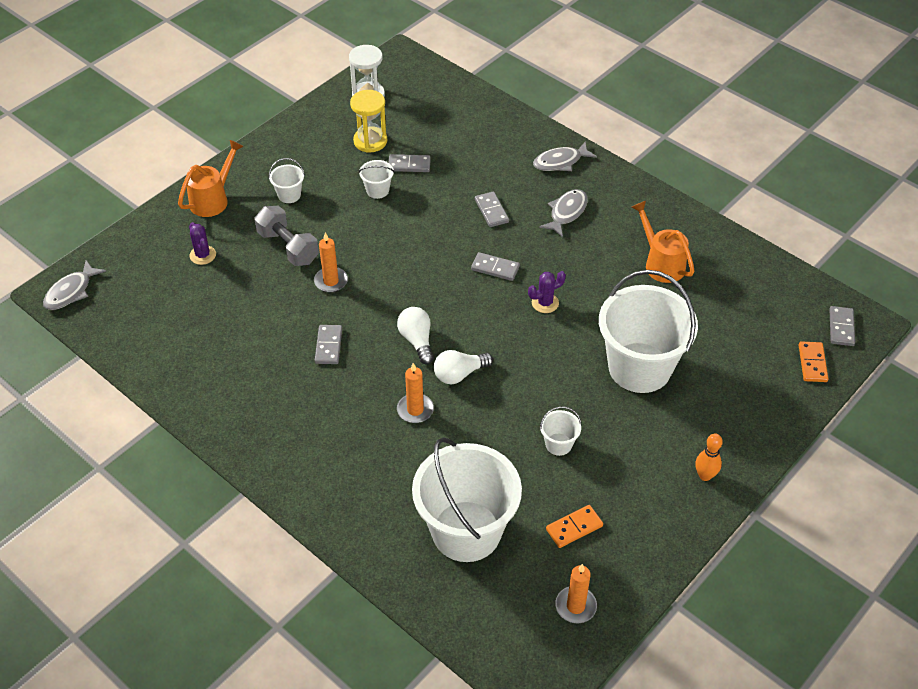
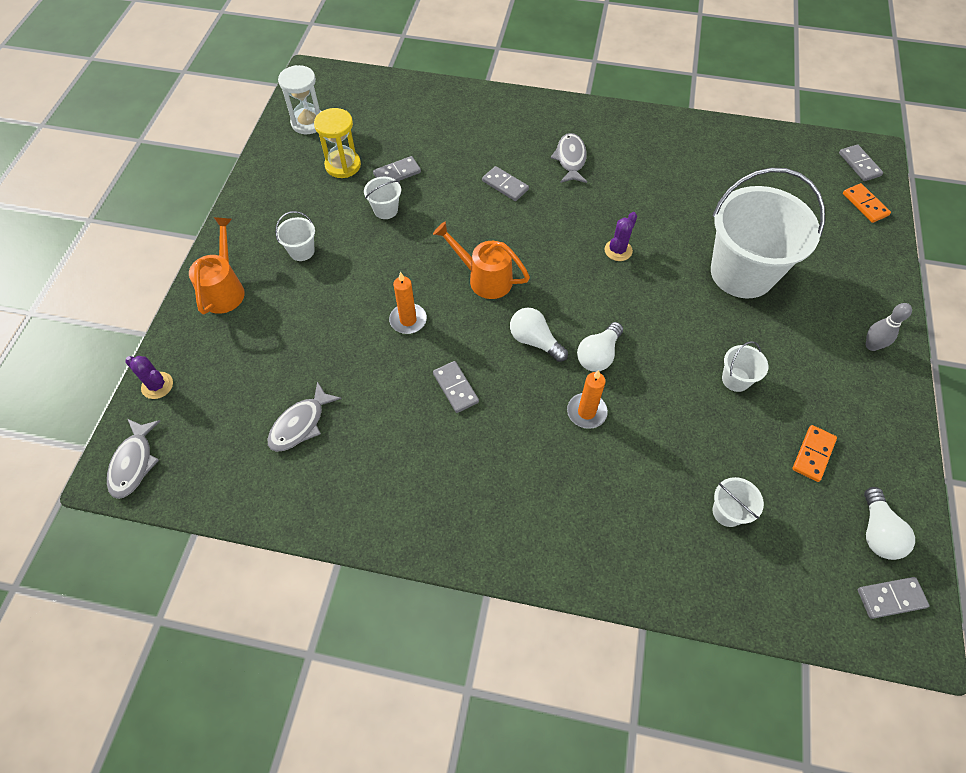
camera: 30 degrees left, 10 degrees up
(203, 255) = (256, 353): purple cactus -> purple cactus (157, 385)
(288, 247) = (339, 304): grey dumbbell -> none
(466, 531) = (727, 512): white bucket -> white bucket, size x0.41
(495, 268) = (550, 237): grey domino -> grey domino (891, 598)
(560, 162) = (529, 116): grey fish -> grey fish (300, 424)
(575, 606) = (877, 532): orange candle -> white light bulb
(661, 263) = (682, 171): orange watering can -> orange watering can (484, 278)
(705, 475) = (871, 345): orange bowling pin -> grey bowling pin

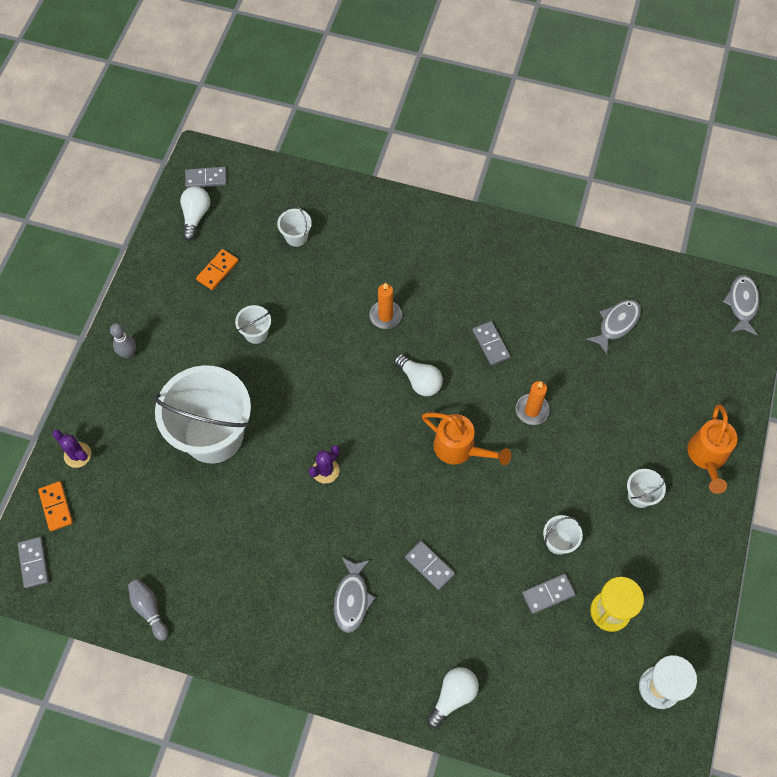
camera: 175 degrees left, 5 degrees up
(157, 385) = (743, 366): purple cactus -> purple cactus (77, 455)
(598, 355) = (366, 363): white light bulb -> white light bulb (453, 696)
(742, 141) = (149, 610): none -> grey bowling pin

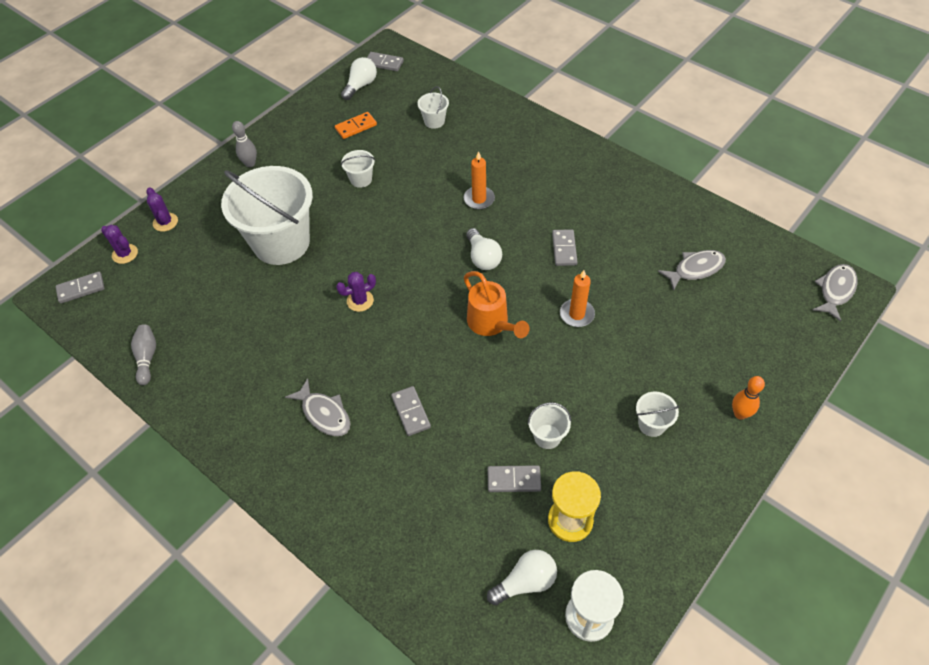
camera: 25 degrees right, 10 degrees down
(34, 563) = (81, 289): grey domino -> grey domino turned 60 degrees clockwise
(56, 507) = (125, 254): orange domino -> purple cactus
(352, 599) = (324, 413): grey fish -> grey fish turned 75 degrees counterclockwise
(453, 696) = (371, 538): white light bulb -> white light bulb (525, 582)
(707, 457) = (740, 414): orange watering can -> orange bowling pin

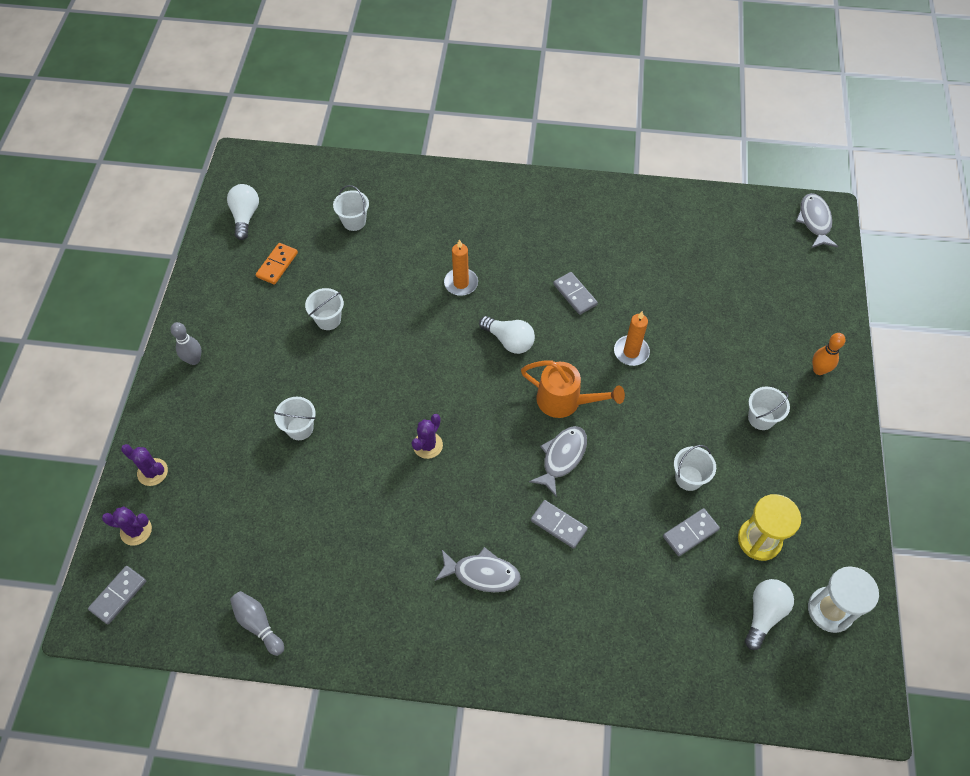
camera: 35 degrees left, 5 degrees up
(281, 243) = (300, 428): white bucket -> white bucket, size x0.41
(384, 63) = (250, 180): grey domino -> none
(695, 269) = (696, 257): grey fish -> grey fish (562, 457)

